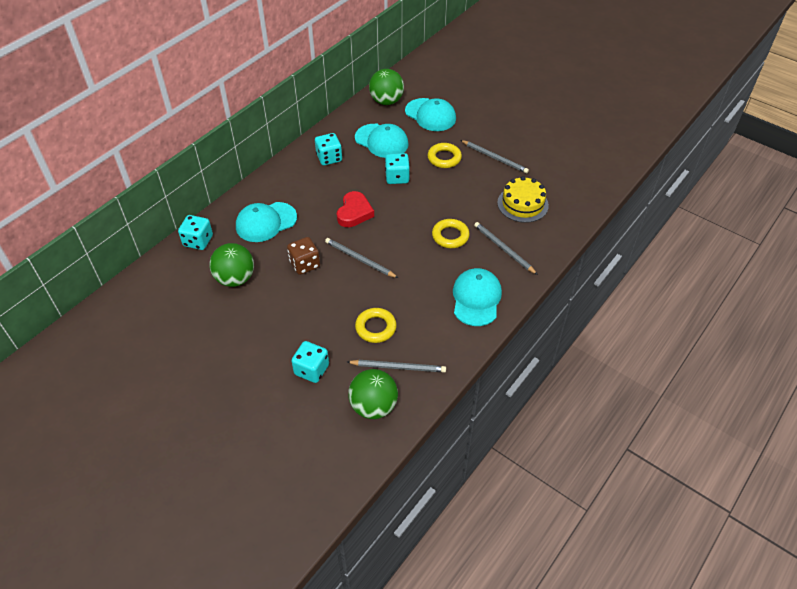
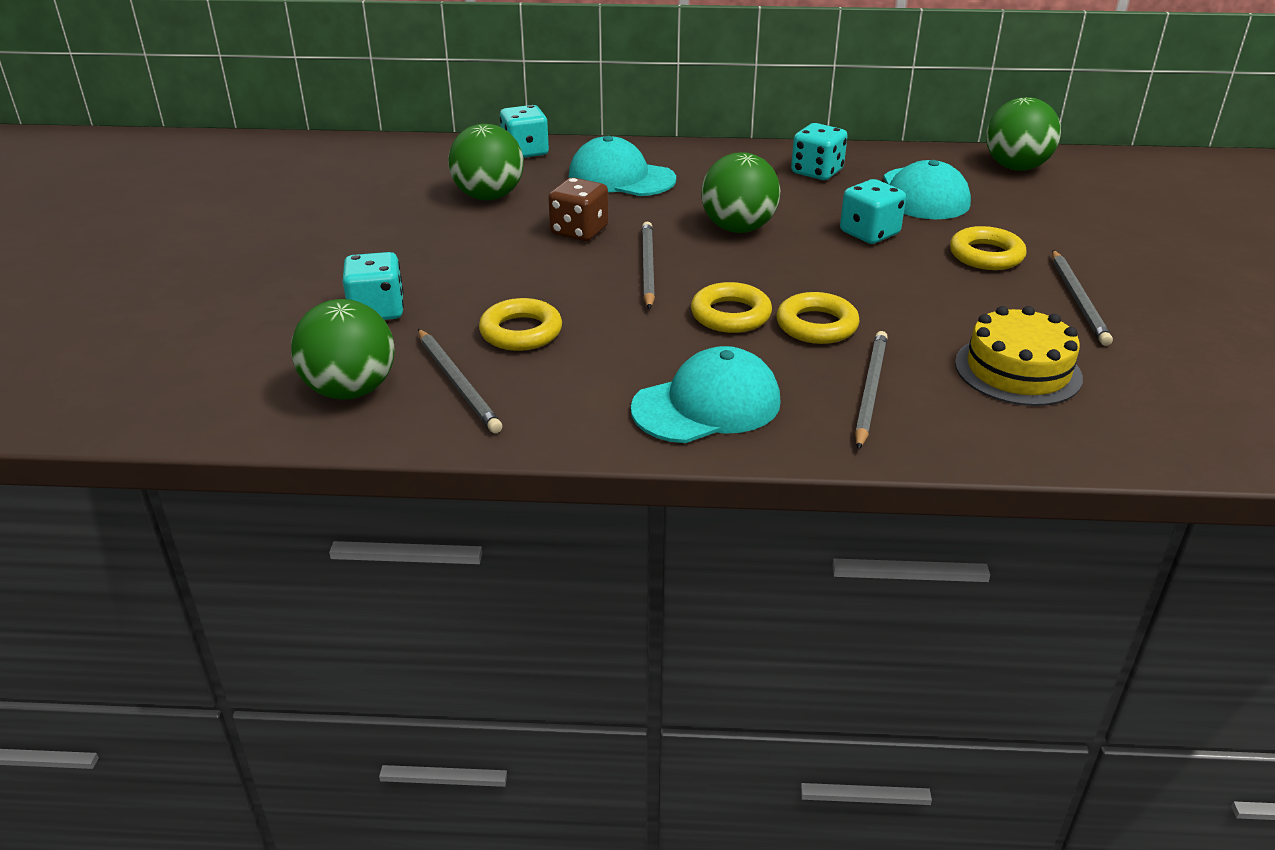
camera: 55 degrees right, 15 degrees down
(354, 212) = (738, 228): red heart -> green ball
(421, 256) = (730, 315): none -> yellow ring
(430, 115) = (1059, 209): turquoise cap -> none

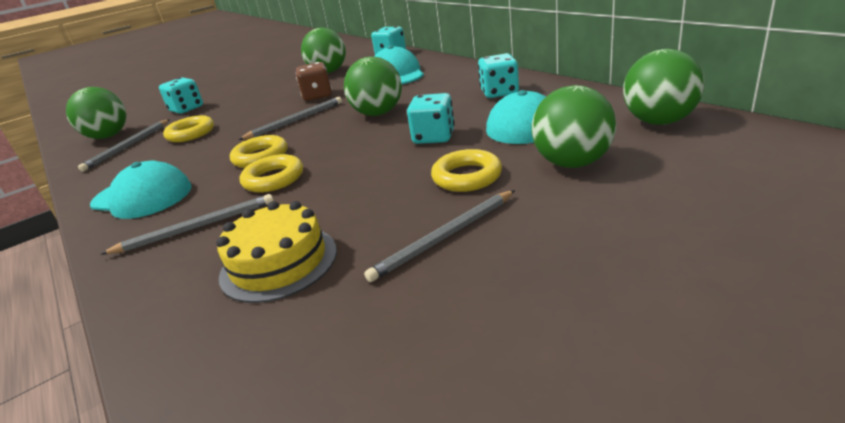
camera: 55 degrees right, 5 degrees down
(1032, 218) = (572, 163): none -> green ball

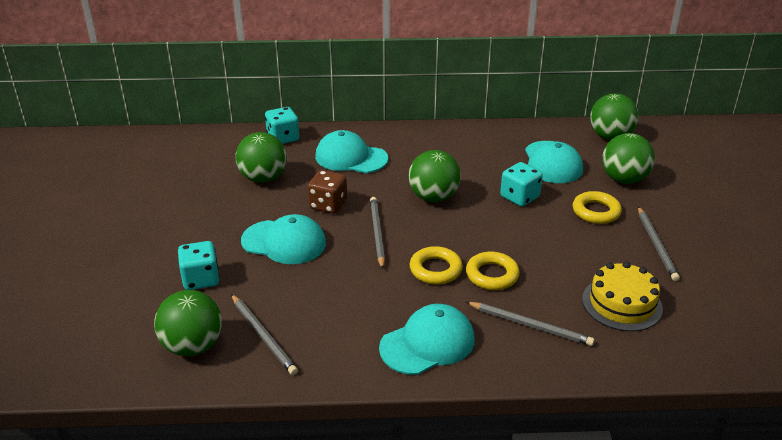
camera: 60 degrees left, 5 degrees up
(191, 133) = (299, 291): yellow ring -> none
(196, 227) = (530, 325): grey pencil -> grey pencil turned 105 degrees clockwise
(251, 106) = (284, 242): none -> turquoise cap
(499, 92) = (481, 147): turquoise dice -> none

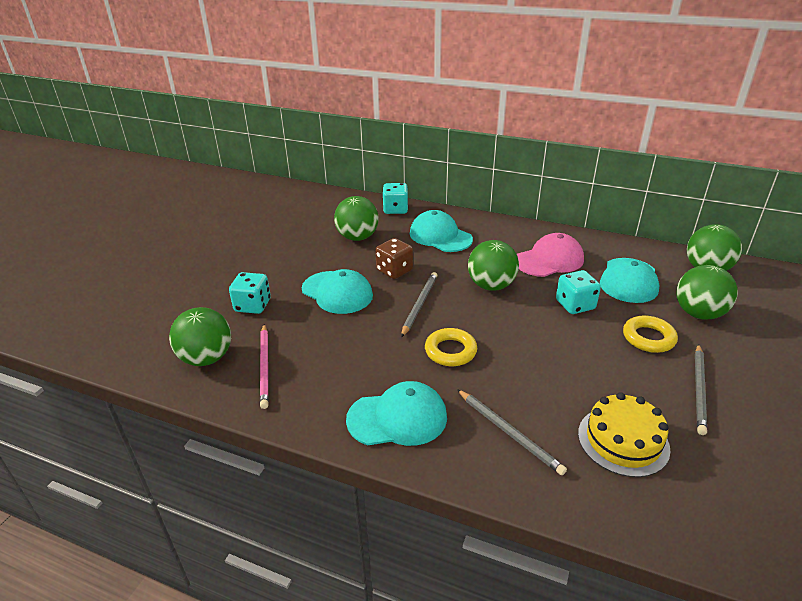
camera: 25 degrees right, 0 degrees up
(263, 336) = (265, 366): grey pencil -> pink pencil
(472, 159) = (549, 260): none -> pink cap
(492, 275) = (501, 371): yellow ring -> none

